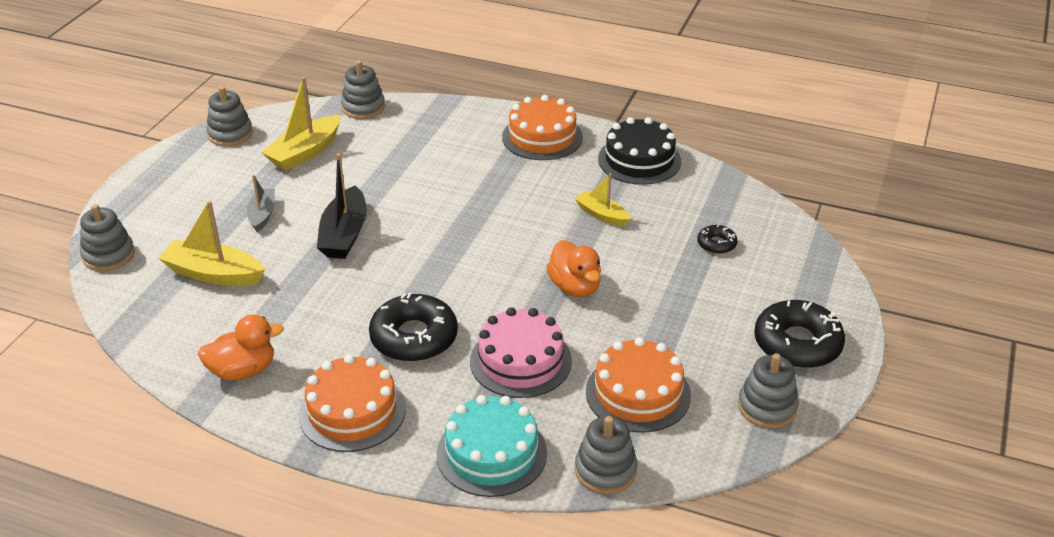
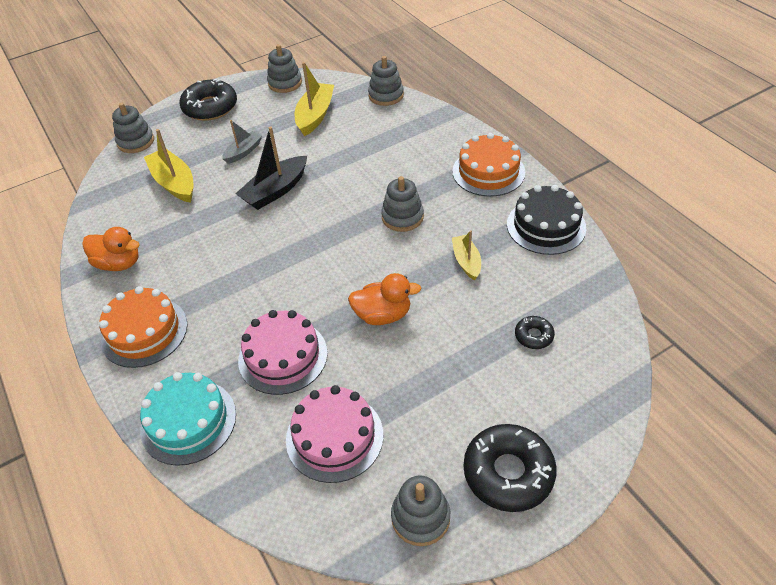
camera: 40 degrees right, 10 degrees up
(305, 152) = (315, 115): yellow boat -> yellow boat turned 120 degrees clockwise
(414, 337) = (236, 296): black donut -> black donut (210, 107)
(575, 287) = (383, 315): orange duck -> orange duck turned 105 degrees counterclockwise
(605, 470) = (244, 489): grey stacking toy -> grey stacking toy (402, 217)
(638, 393) = (334, 437): orange cake -> pink cake

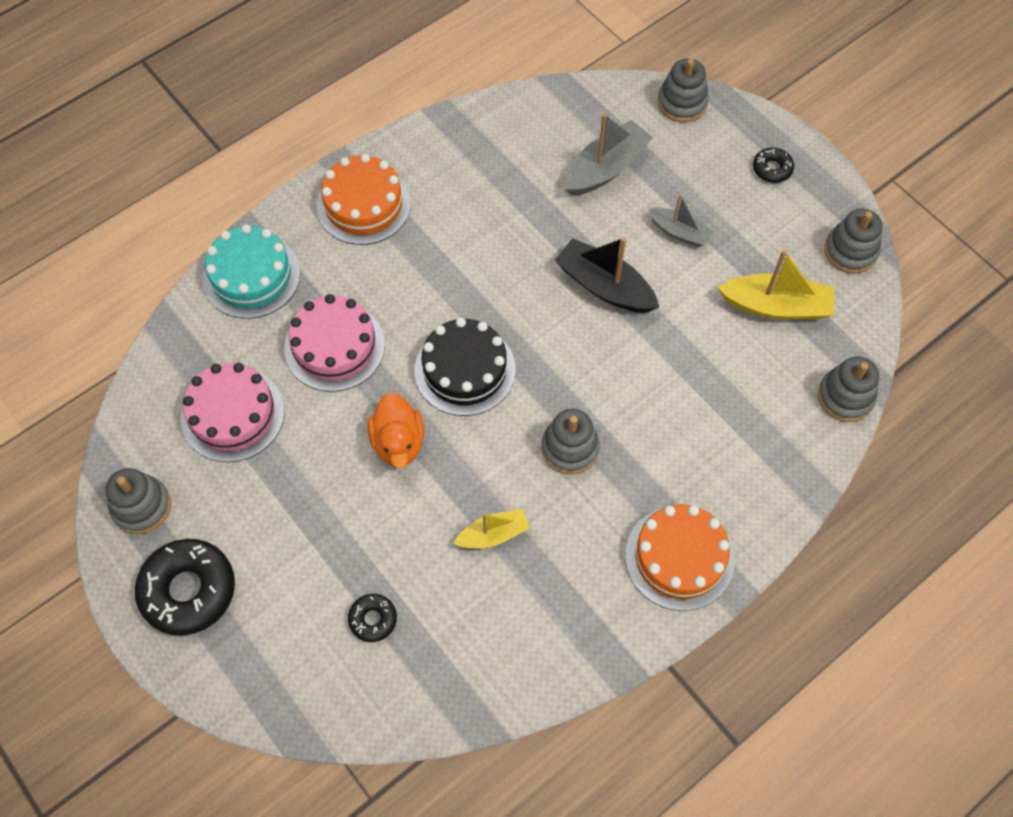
camera: 80 degrees right, 15 degrees up
(119, 263) = (462, 151): orange duck -> none
(174, 183) = (606, 168): yellow boat -> grey boat
(210, 107) = (772, 169): black donut -> black donut, size x0.49
(546, 226) = (570, 639): black cake -> black cake (465, 370)

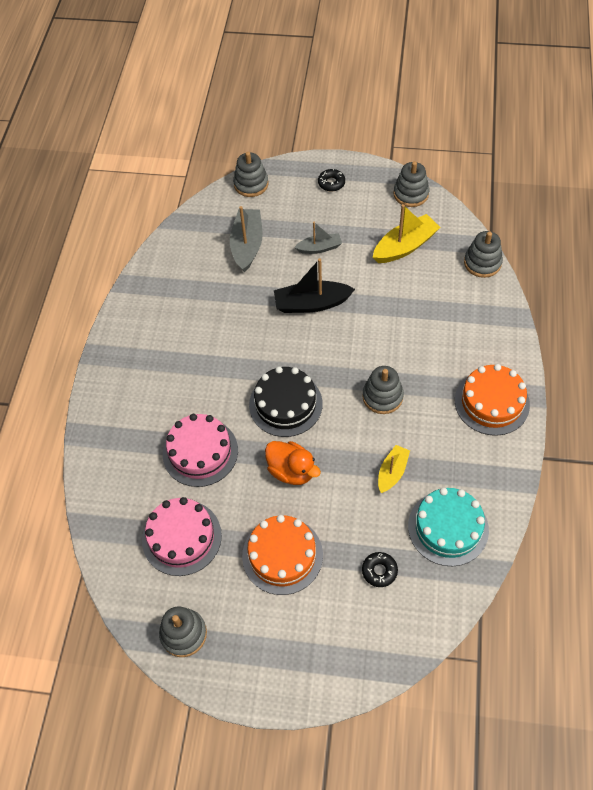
camera: 40 degrees left, 5 degrees down
(188, 590) = (262, 652): black donut -> none
(251, 276) = (108, 455): turquoise cake -> turquoise cake (448, 527)
(363, 205) = (133, 365): orange cake -> orange cake (282, 555)

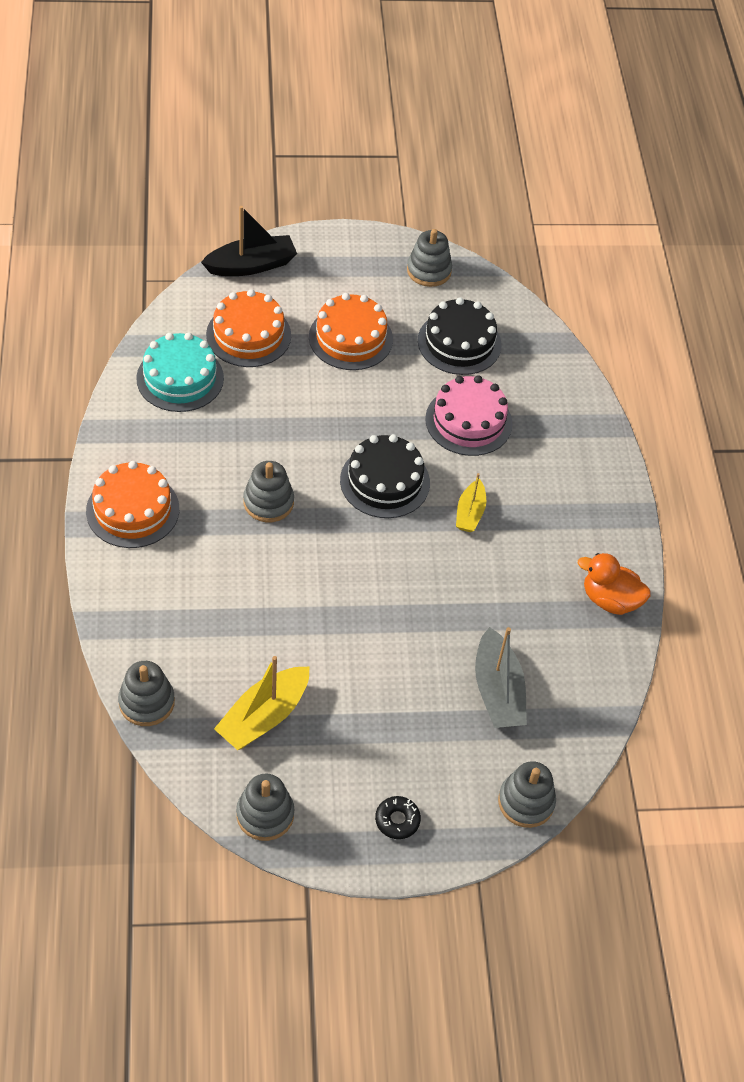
camera: 160 degrees right, 5 degrees down
(181, 537) = (459, 343): pink cake -> black cake
(291, 471) = (360, 413): orange duck -> orange duck (610, 600)
(311, 303) = (382, 612): black boat -> black boat (251, 265)
(319, 248) = (390, 699): grey boat -> none
(379, 571) = (248, 335): black donut -> orange cake
(392, 472) = (246, 423): yellow boat -> yellow boat (470, 513)

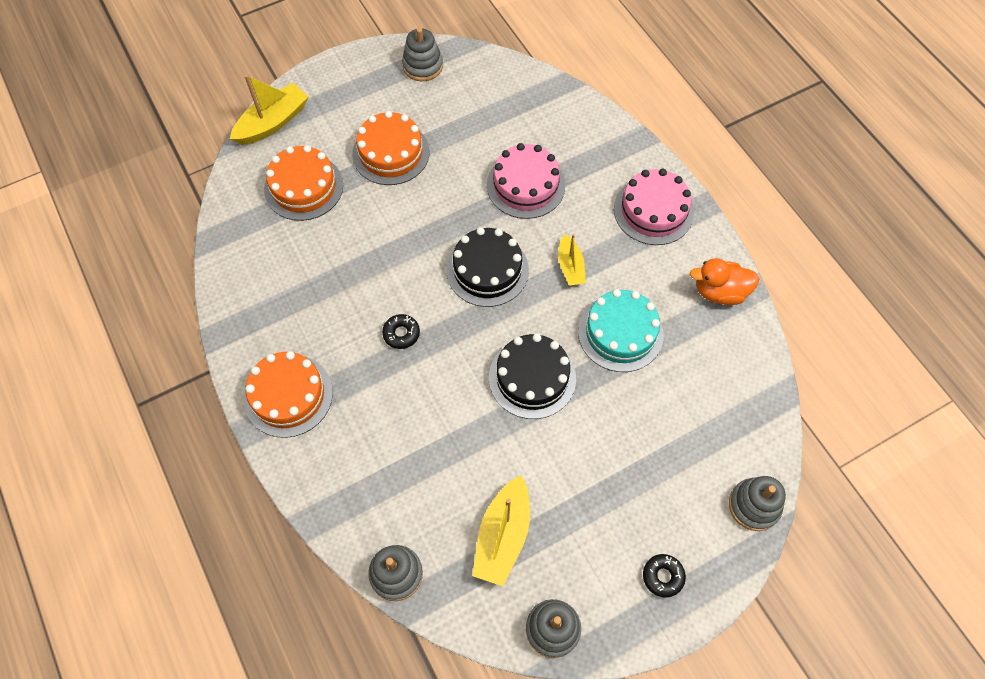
camera: 20 degrees left, 10 degrees up
(180, 378) = (265, 253): turquoise cake -> turquoise cake (620, 333)
(251, 265) = (272, 122): black boat -> yellow boat
(268, 502) = (401, 334): grey stacking toy -> black donut
(459, 343) = (481, 119): black cake -> black cake (532, 378)
(497, 691) = (678, 416): grey boat -> none
(586, 497) = (653, 211): none -> pink cake

